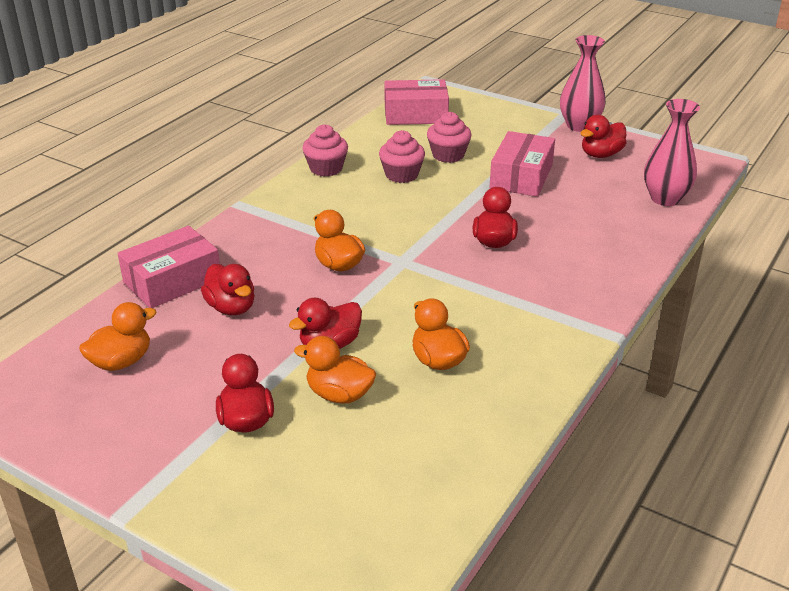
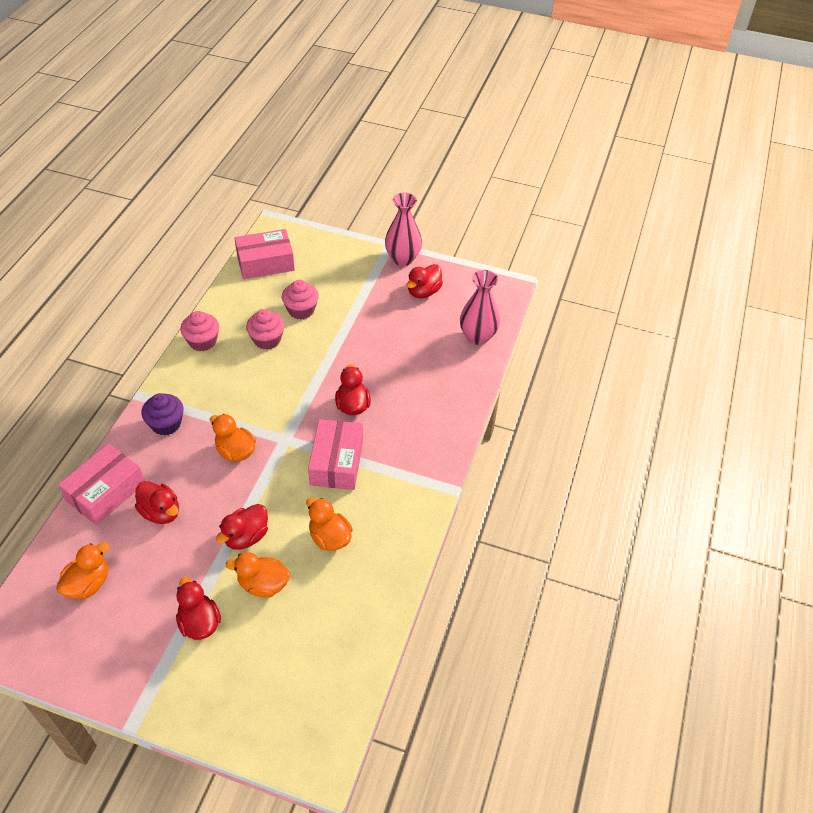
camera: 15 degrees left, 15 degrees up
(263, 231) = (166, 424): none -> purple cupcake
(521, 176) = (364, 327): pink box -> pink box (336, 462)

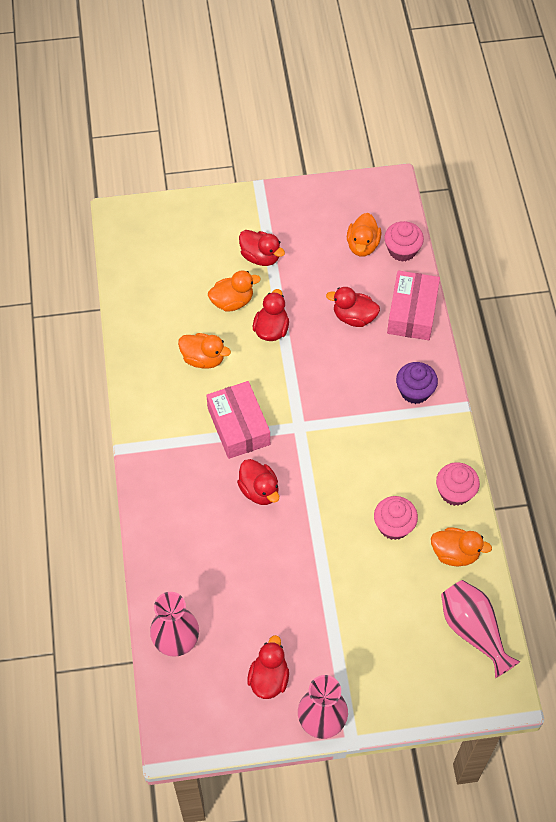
camera: 155 degrees right, 10 degrees up
(235, 451) = (334, 395): orange duck -> orange duck (455, 553)
(265, 262) = (473, 631): pink box -> pink vase
(301, 310) = (386, 582): pink cupcake -> pink cupcake (402, 250)

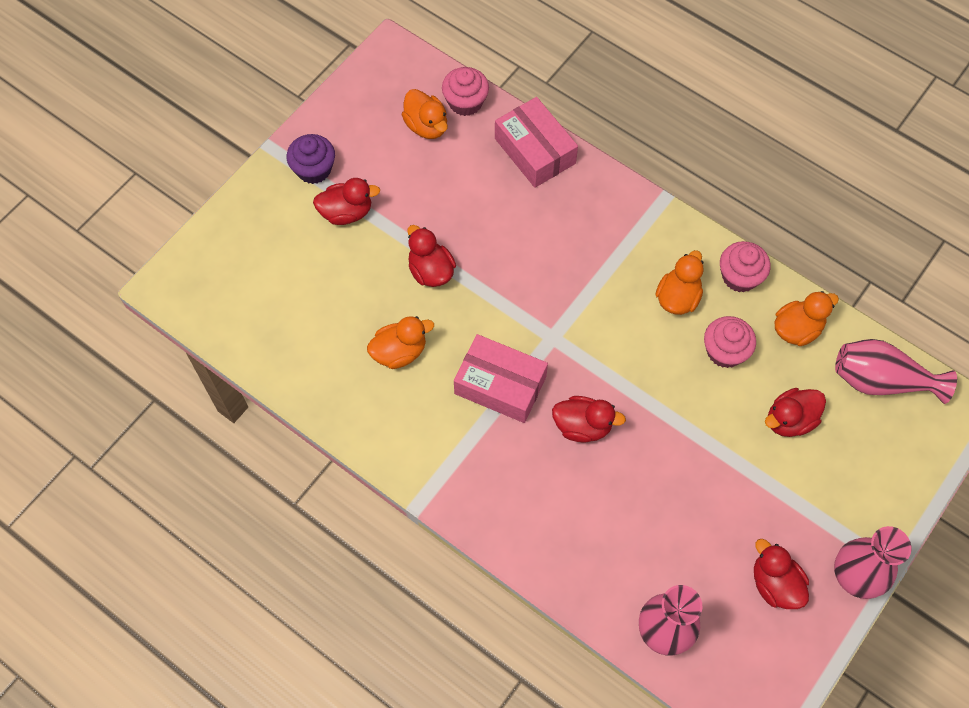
camera: 45 degrees left, 5 degrees up
(232, 301) = (367, 275): orange duck -> orange duck (678, 297)
(354, 317) = (490, 197): red duck -> red duck (790, 420)
(415, 391) = (613, 218): purple cupcake -> purple cupcake (314, 169)

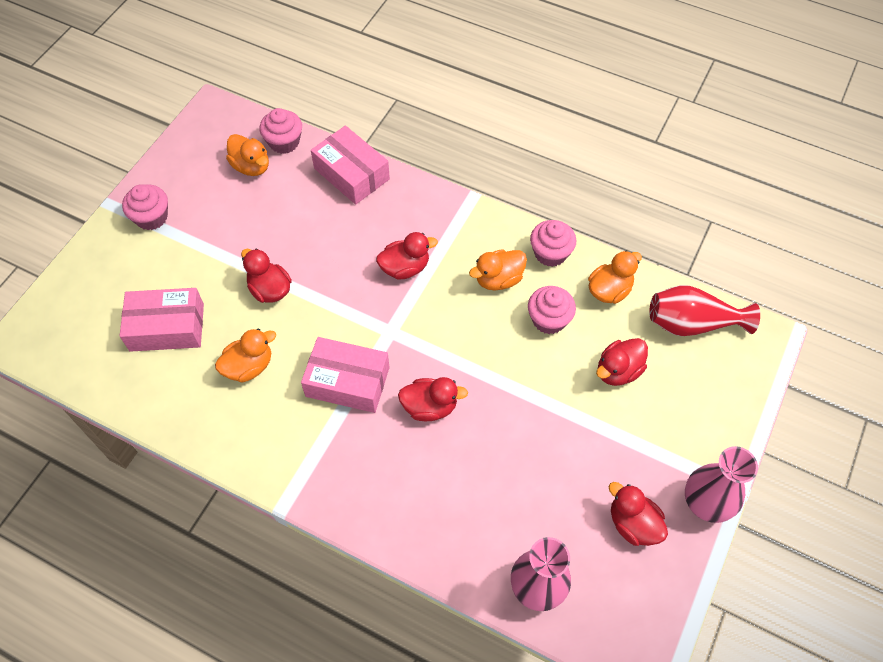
camera: 10 degrees left, 5 degrees down
(314, 169) = (151, 217): purple cupcake -> pink cupcake
(319, 295) = (167, 327): none -> pink box
(346, 212) = (186, 250): red duck -> red duck (405, 268)
(678, 297) = (498, 279): orange duck -> orange duck turned 135 degrees counterclockwise
(881, 381) = (692, 323): pink vase -> red vase

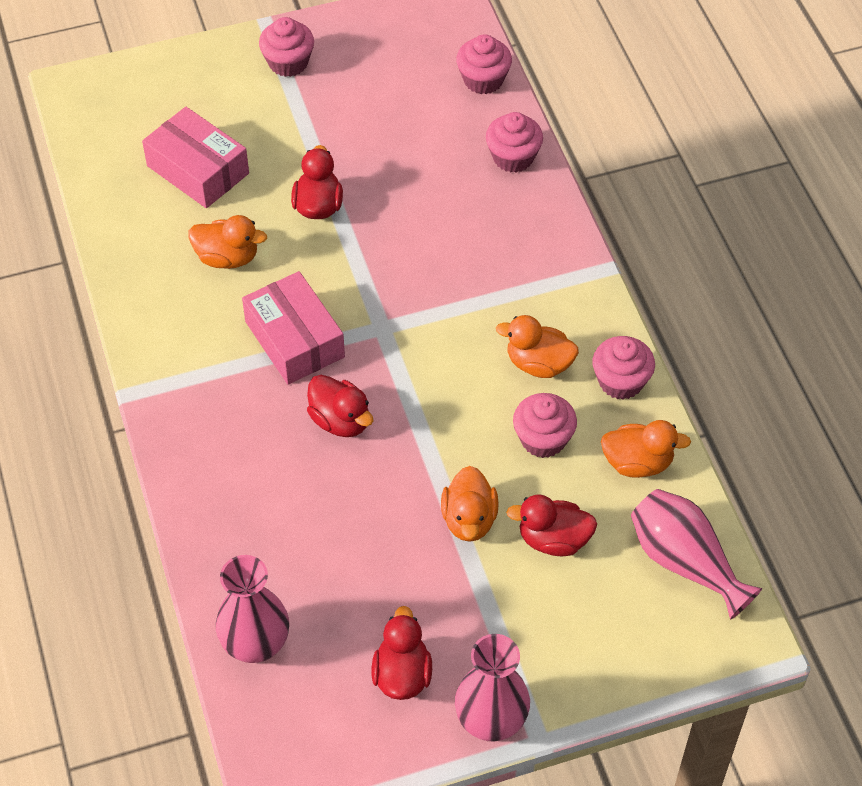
camera: 45 degrees right, 5 degrees down
(251, 166) = (427, 81): orange duck -> orange duck (469, 519)
(351, 174) = (513, 157): pink box -> pink cupcake
(405, 268) = (462, 282): red duck -> none
(692, 323) = (685, 562): red vase -> pink vase

